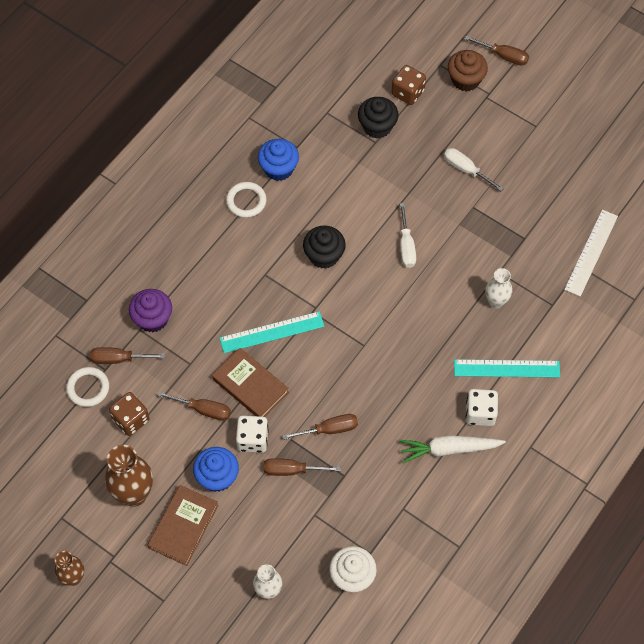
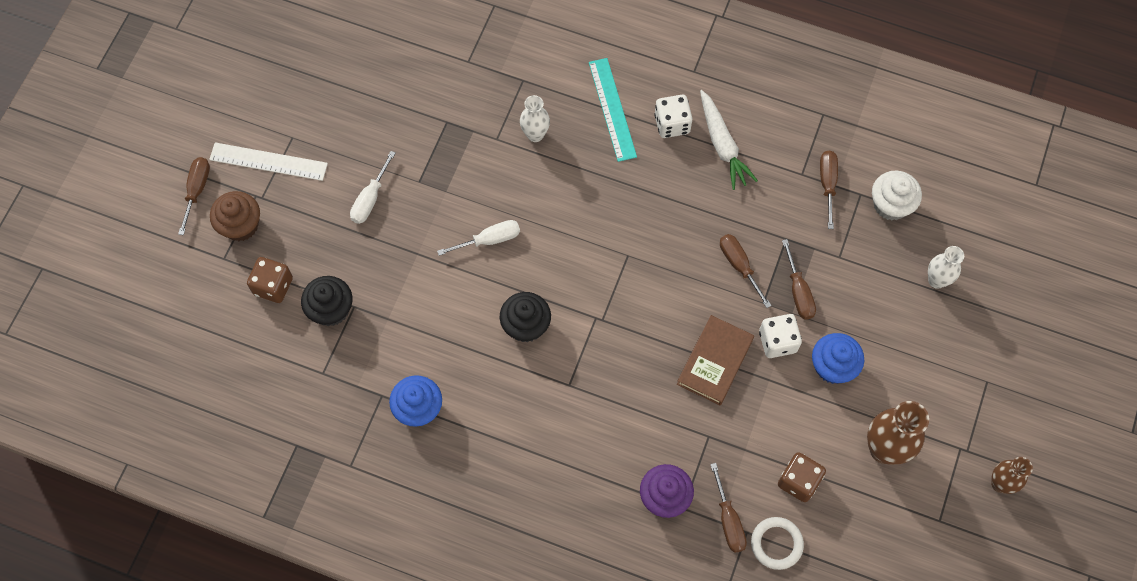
camera: 105 degrees left, 5 degrees up
(183, 526) = (901, 385): brown book -> none
(203, 410) = (760, 404): brown screwdriver -> brown screwdriver (827, 184)
(246, 201) = (474, 434): white ring -> none
(272, 332) = (641, 356): turquoise ruler -> none
(591, 252) = (448, 54): white ruler -> white ruler (268, 161)

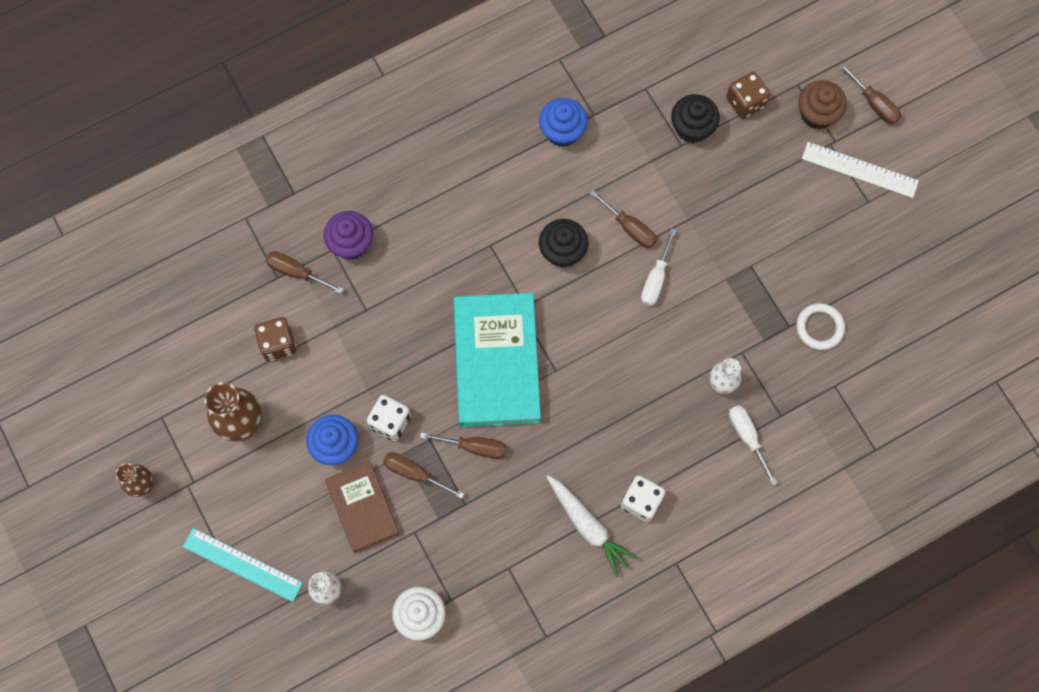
camera: 130 degrees right, 5 degrees up
(268, 161) = (859, 170): white ruler -> white ruler turned 60 degrees clockwise
(370, 199) = (764, 219): white screwdriver -> white screwdriver (747, 437)
(612, 109) = (694, 465): turquoise ruler -> turquoise ruler (242, 564)
(660, 302) = (496, 362): none -> turquoise book
(715, 362) = (416, 362): brown book -> brown book (362, 507)
(722, 145) = (588, 526): white carrot -> white carrot turned 150 degrees counterclockwise
(776, 544) = (251, 290): white ring -> white ring (819, 327)
(827, 184) = (482, 580): brown screwdriver -> brown screwdriver (629, 227)

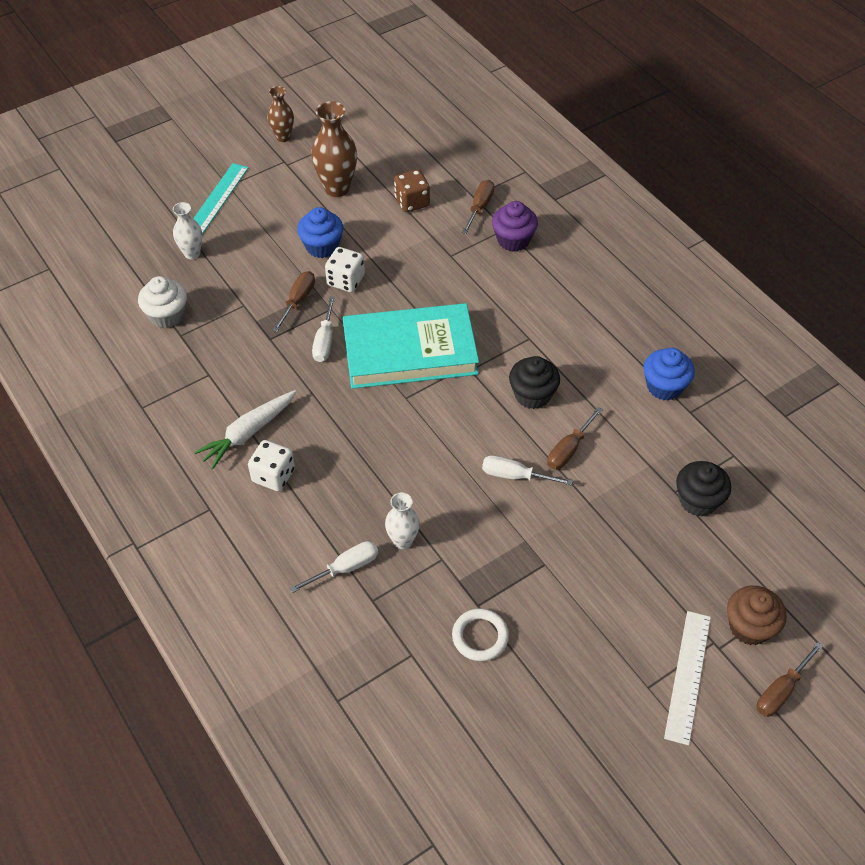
camera: 85 degrees right, 20 degrees down
(362, 507) = (266, 269): brown book -> none
(474, 447) = (324, 341): brown screwdriver -> white screwdriver
(745, 102) = (743, 551): brown dice -> none

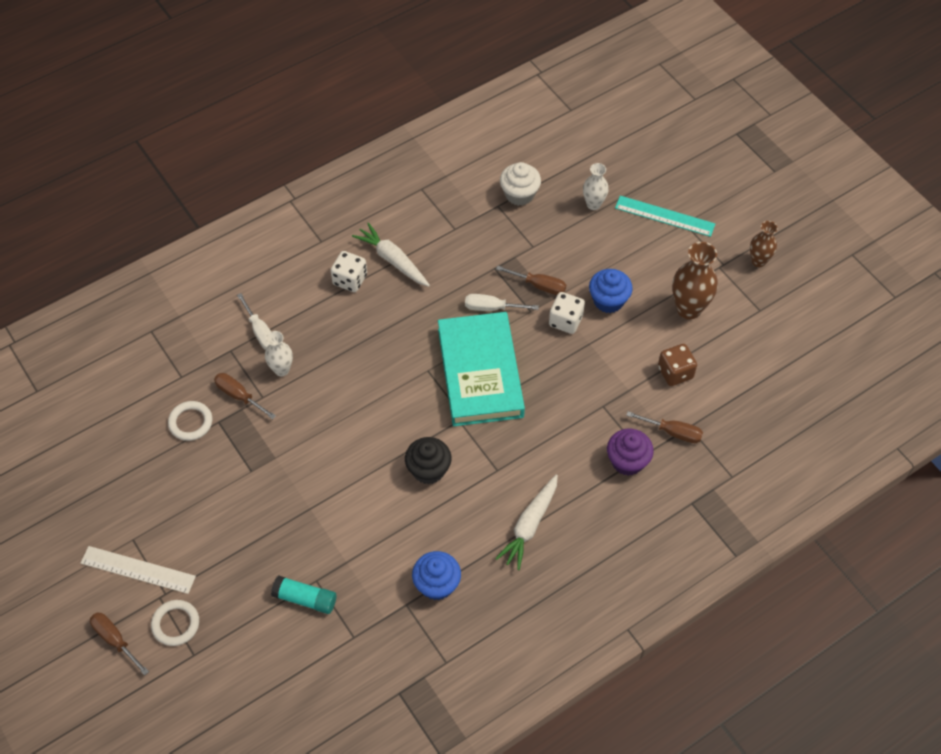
camera: 90 degrees right, 5 degrees up
(515, 476) = (340, 452): white screwdriver -> none
(569, 449) = (366, 496): brown screwdriver -> brown screwdriver (239, 396)
(590, 313) = (529, 525): none -> white carrot
(698, 500) = (305, 599): black cupcake -> turquoise glue stick
(749, 627) = (175, 624): brown cupcake -> white ring

